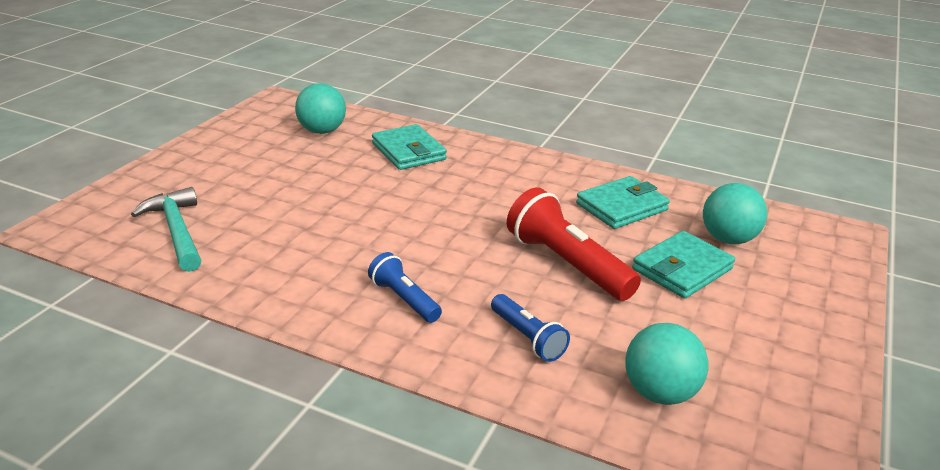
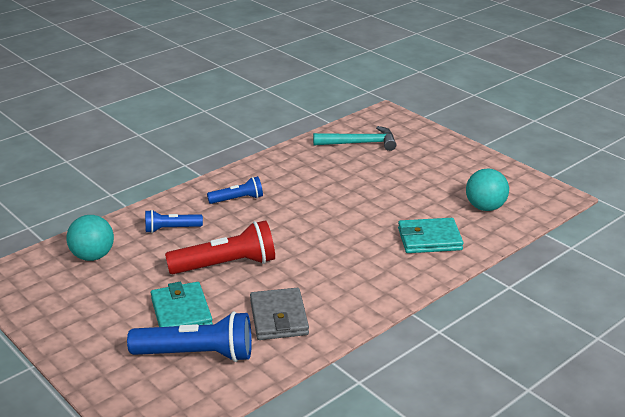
camera: 115 degrees right, 0 degrees up
(622, 207) = (278, 318): turquoise wallet -> grey wallet
(728, 239) = (196, 354): turquoise ball -> blue flashlight

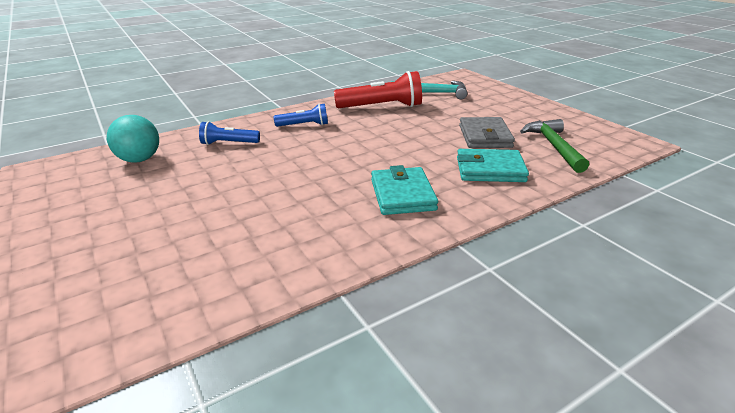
camera: 10 degrees right, 0 degrees up
(181, 312) = (190, 218): turquoise wallet -> turquoise wallet (402, 195)
(196, 354) = (177, 266): blue flashlight -> none
(226, 265) = (263, 177): red flashlight -> red flashlight (381, 107)
(278, 318) = (295, 233): grey wallet -> grey wallet (485, 136)
(485, 207) = (554, 146): turquoise ball -> green hammer

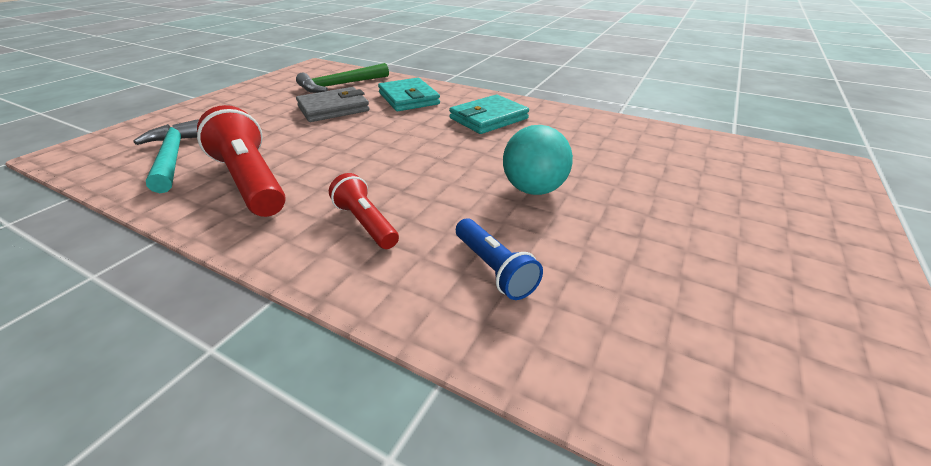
camera: 120 degrees left, 5 degrees up
(139, 160) = (659, 347): turquoise ball -> turquoise ball (533, 189)
(304, 125) = (366, 223): blue flashlight -> red flashlight

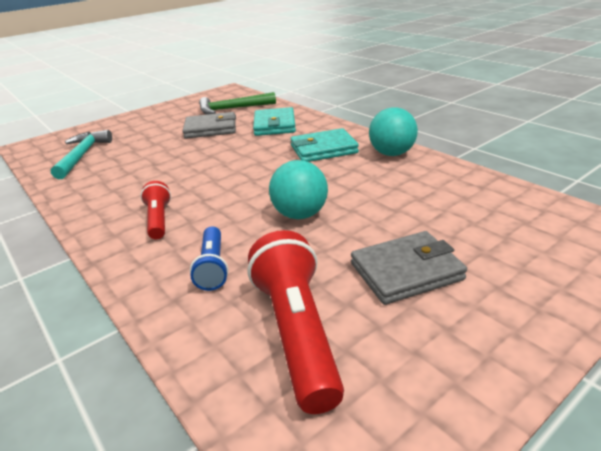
camera: 25 degrees right, 5 degrees down
(251, 181) = (114, 179): red flashlight -> red flashlight (297, 332)
(561, 116) = (392, 154): none -> turquoise ball
(698, 230) = (406, 271): none -> grey wallet

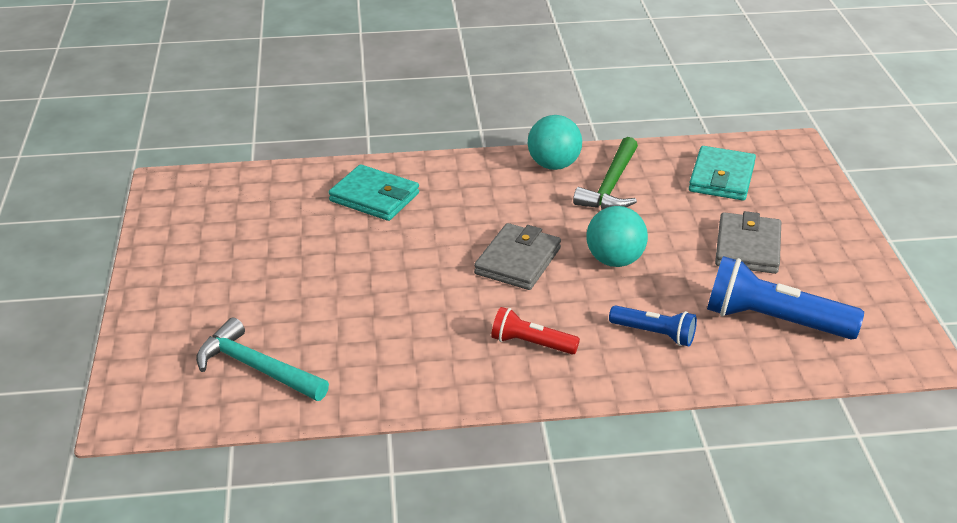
camera: 60 degrees left, 5 degrees up
(211, 129) = (315, 243): grey wallet -> grey wallet (518, 261)
(233, 109) = (262, 205): green hammer -> green hammer (611, 186)
(297, 332) = (774, 321): red flashlight -> blue flashlight
(323, 149) = (491, 195): turquoise wallet -> turquoise wallet (721, 178)

